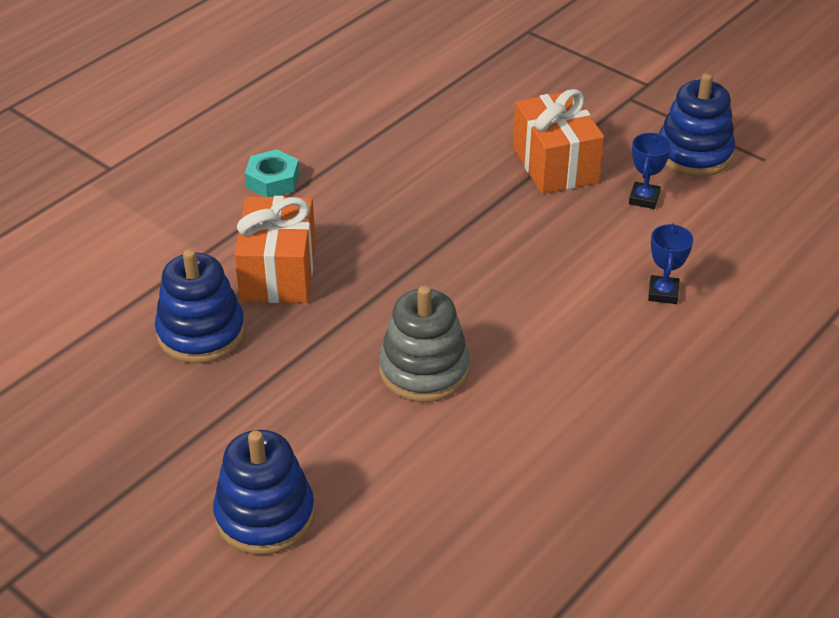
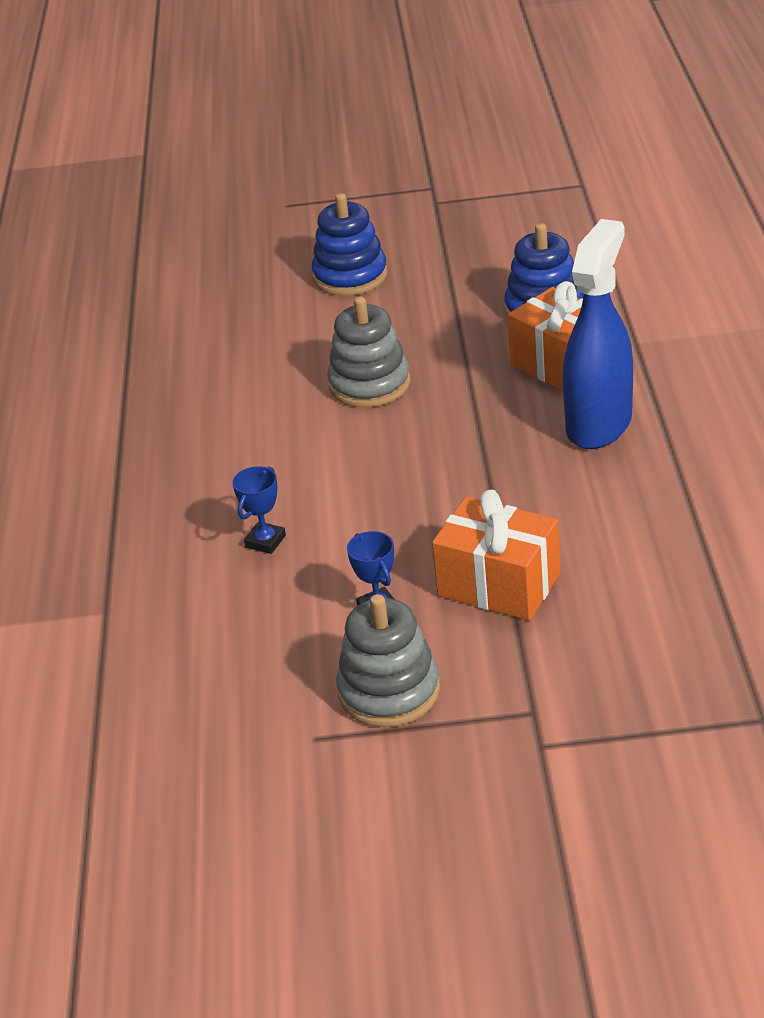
camera: 140 degrees right, 5 degrees down
(272, 181) = (690, 410): turquoise nut -> none
(337, 213) = (599, 424): none -> blue spray bottle
(663, 293) = (265, 541): blue trophy -> blue trophy turned 60 degrees clockwise
(694, 153) = (389, 691): blue stacking toy -> grey stacking toy

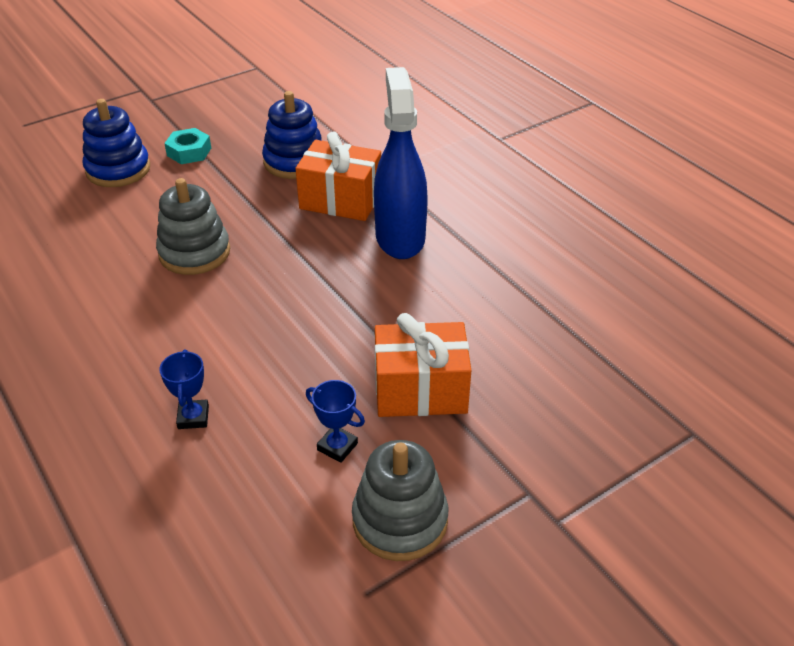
camera: 35 degrees left, 5 degrees up
(436, 273) = (189, 152): none -> turquoise nut

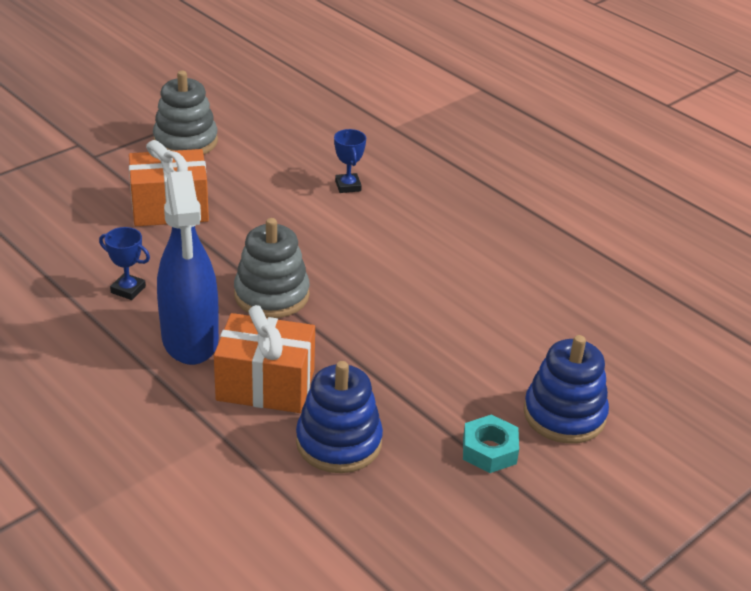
camera: 170 degrees right, 5 degrees down
(194, 252) = (411, 312): grey stacking toy -> grey stacking toy (271, 295)
(337, 446) = (233, 174): blue trophy -> blue trophy (128, 290)

